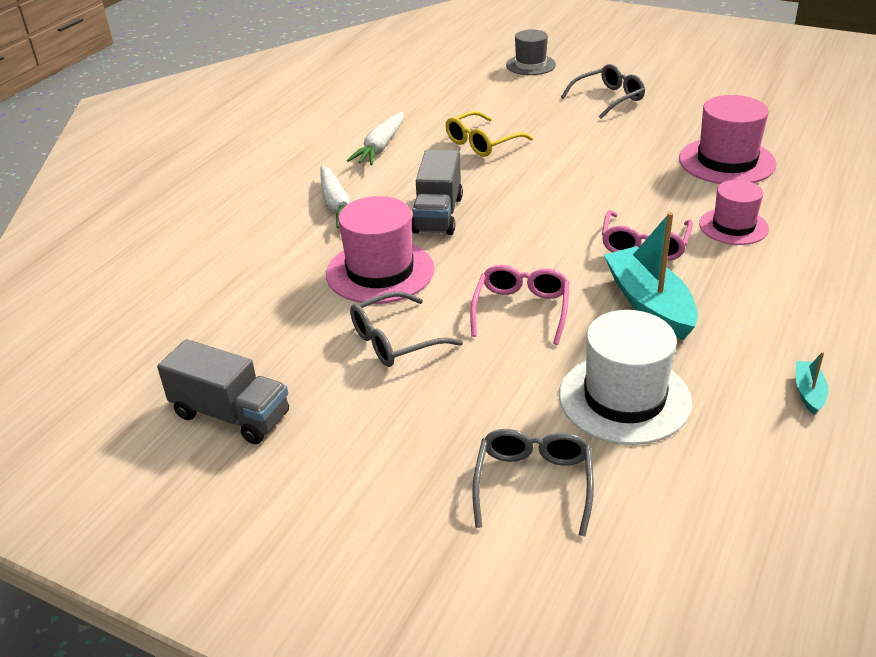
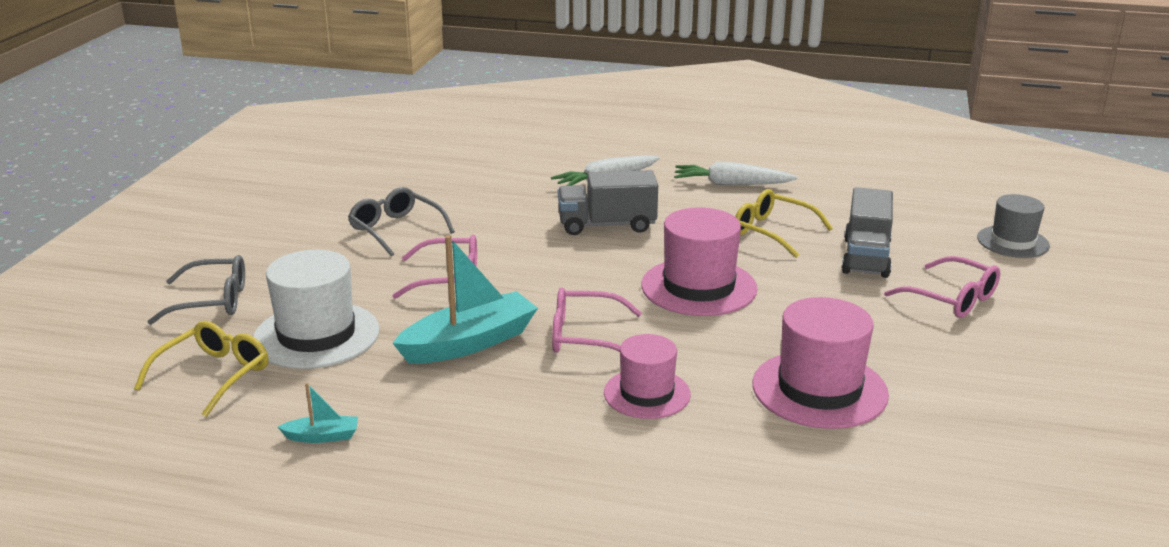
camera: 75 degrees right, 10 degrees down
(231, 415) = (303, 186): grey truck -> grey truck (865, 257)
(380, 271) = (499, 212): pink hat -> pink hat (699, 287)
(608, 99) = (952, 299): grey glasses -> pink glasses
(701, 472) = (214, 375): none -> yellow glasses

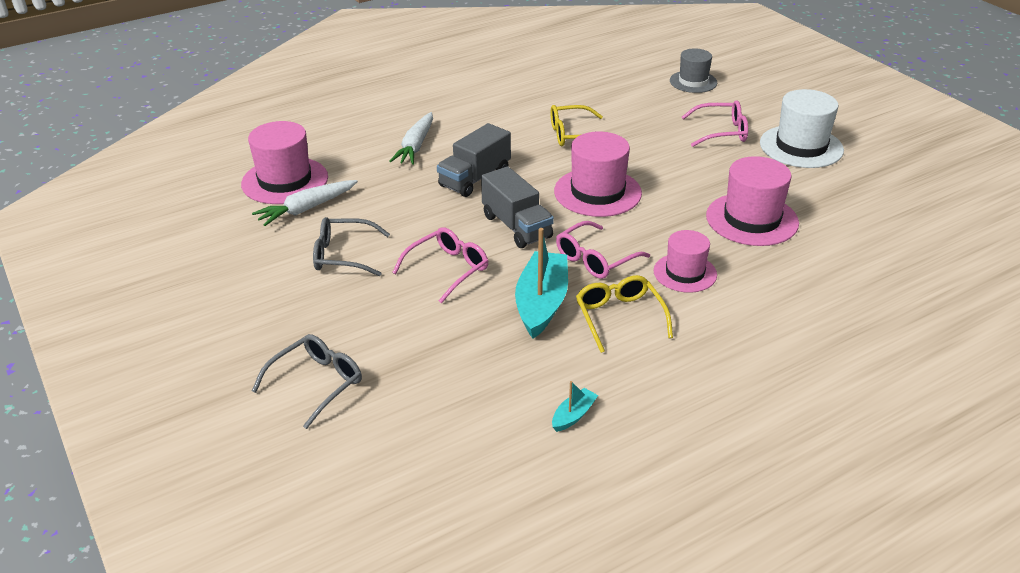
camera: 45 degrees left, 10 degrees up
(214, 375) = (428, 429): yellow glasses -> yellow glasses (619, 317)
(316, 335) = (440, 359): white hat -> white hat (801, 146)
(458, 162) = (285, 181): none -> pink hat
(731, 184) = (496, 112): white carrot -> white carrot (307, 209)
(865, 257) = (645, 127): grey truck -> grey truck (516, 226)

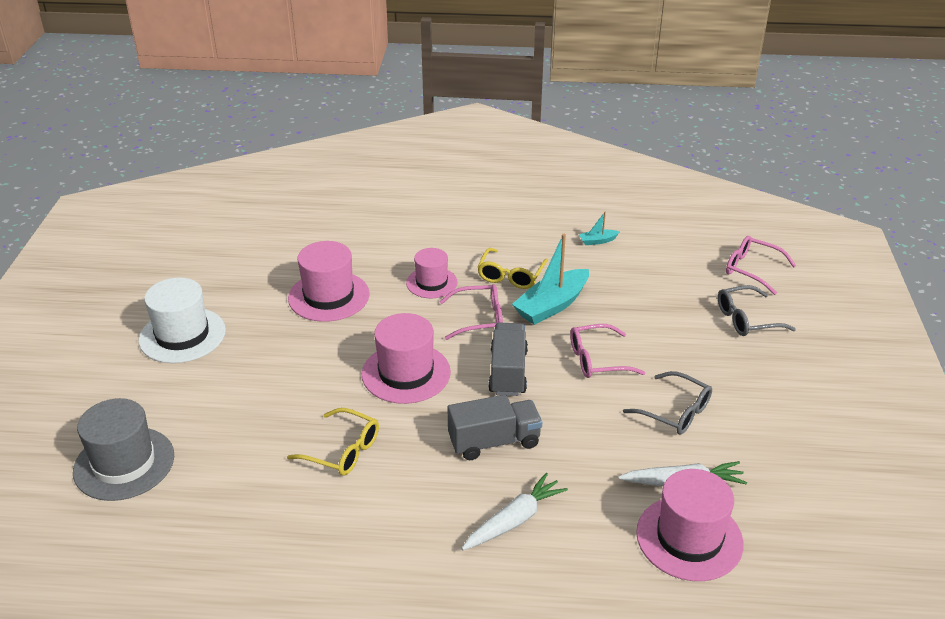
camera: 145 degrees left, 0 degrees up
(693, 82) = (124, 463): grey hat -> grey hat, size x1.55
(721, 132) = (213, 383): pink glasses -> pink glasses (752, 269)

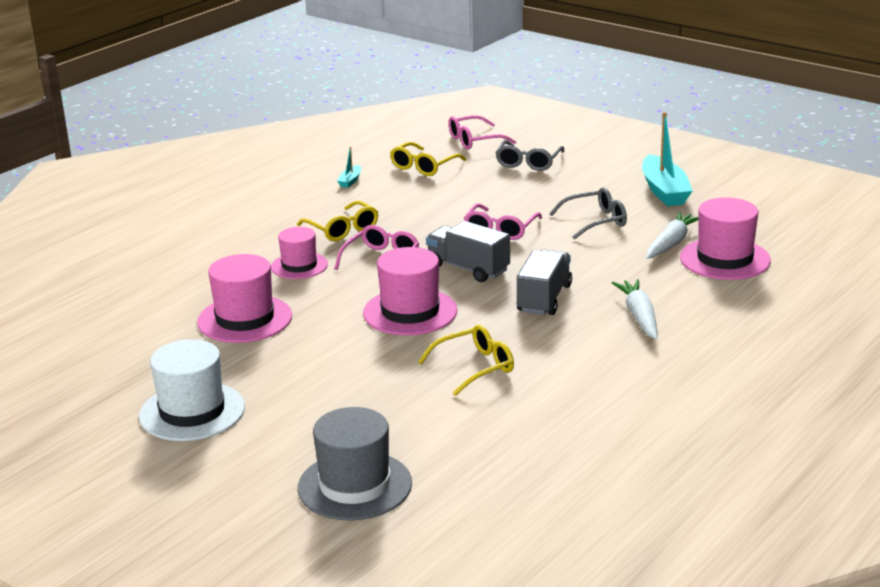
camera: 55 degrees left, 10 degrees down
(552, 305) = (408, 225): turquoise boat -> turquoise boat (664, 191)
(667, 265) = (423, 167): none -> yellow glasses

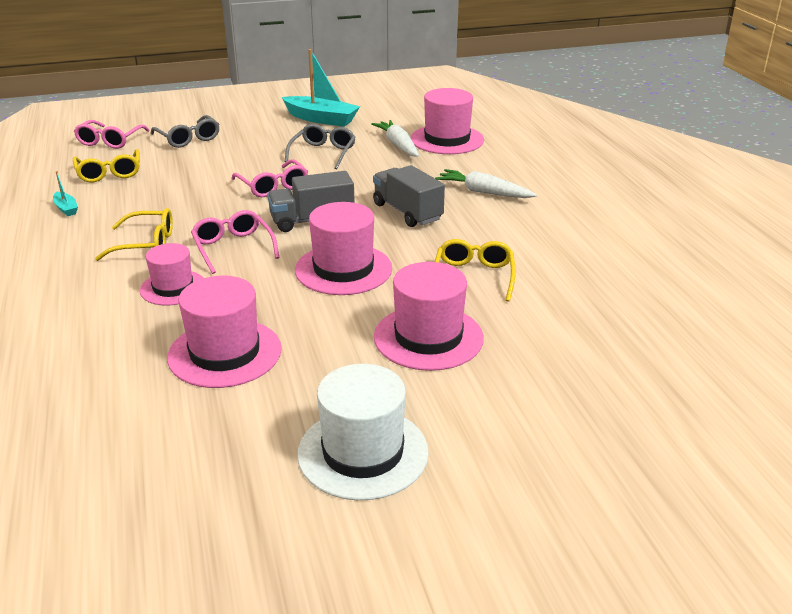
camera: 55 degrees left, 5 degrees up
(355, 486) = (605, 405): grey hat -> none
(357, 382) = (428, 337): none -> pink hat

